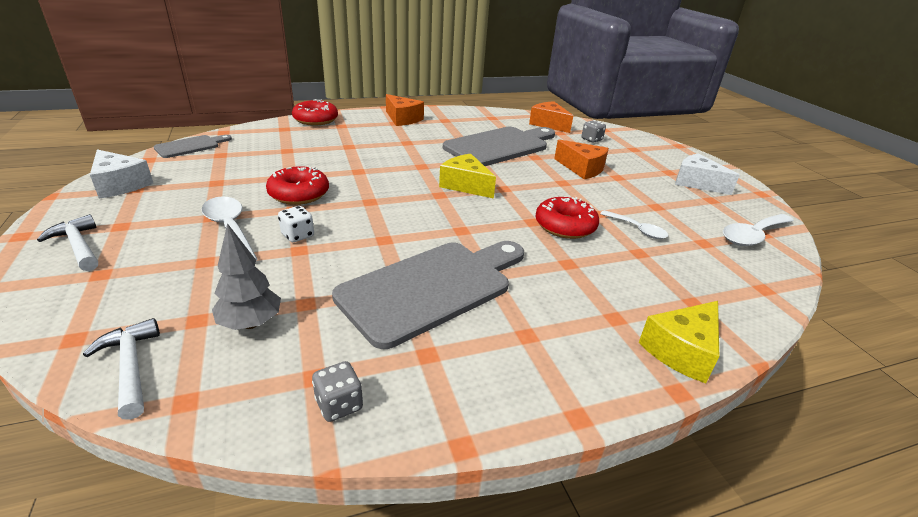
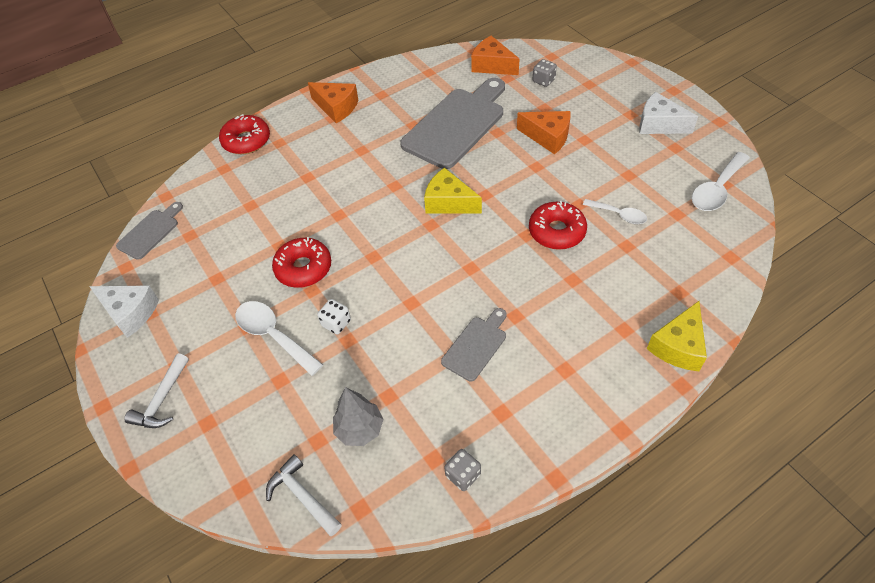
camera: 10 degrees left, 20 degrees up
(78, 246) = (162, 400): white hammer -> white hammer turned 105 degrees counterclockwise
(432, 288) = (476, 345): grey cutting board -> grey cutting board, size x0.50

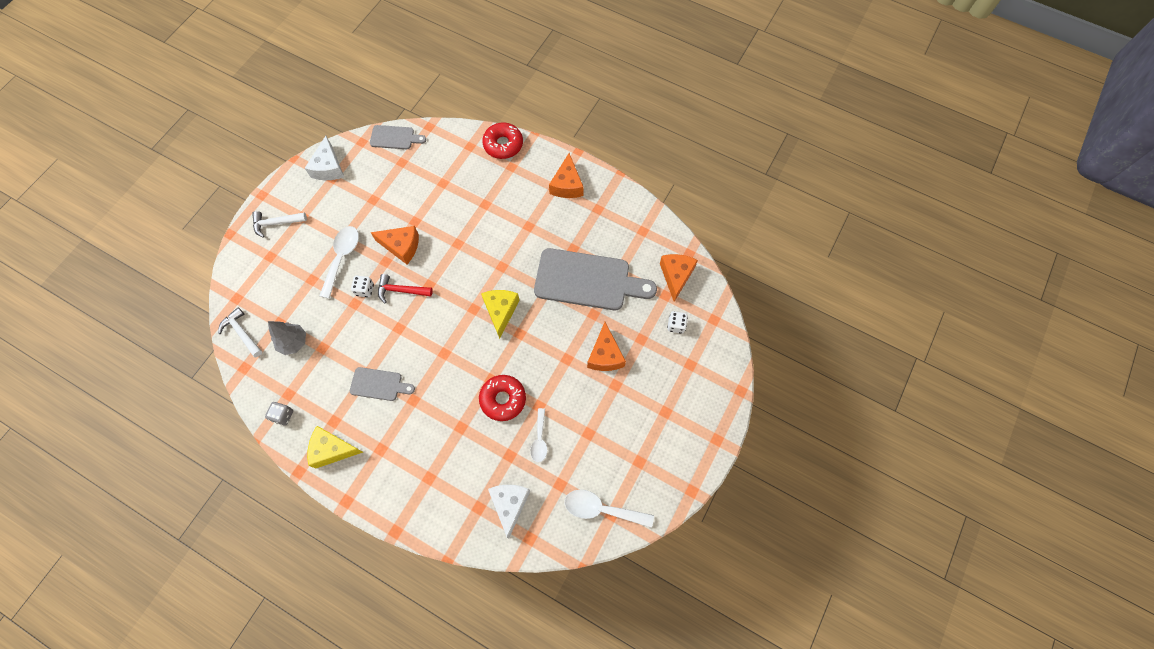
camera: 60 degrees right, 15 degrees up
(302, 496) = (242, 333): white hammer -> white hammer turned 60 degrees counterclockwise
(303, 268) = (401, 246): red donut -> orange cheese
(362, 286) = (401, 290): none -> red hammer
(543, 80) = (676, 325): grey dice -> white dice
(659, 124) = (663, 440): white cheese -> white cheese (509, 505)
(678, 346) = (428, 520): yellow cheese -> yellow cheese (332, 449)

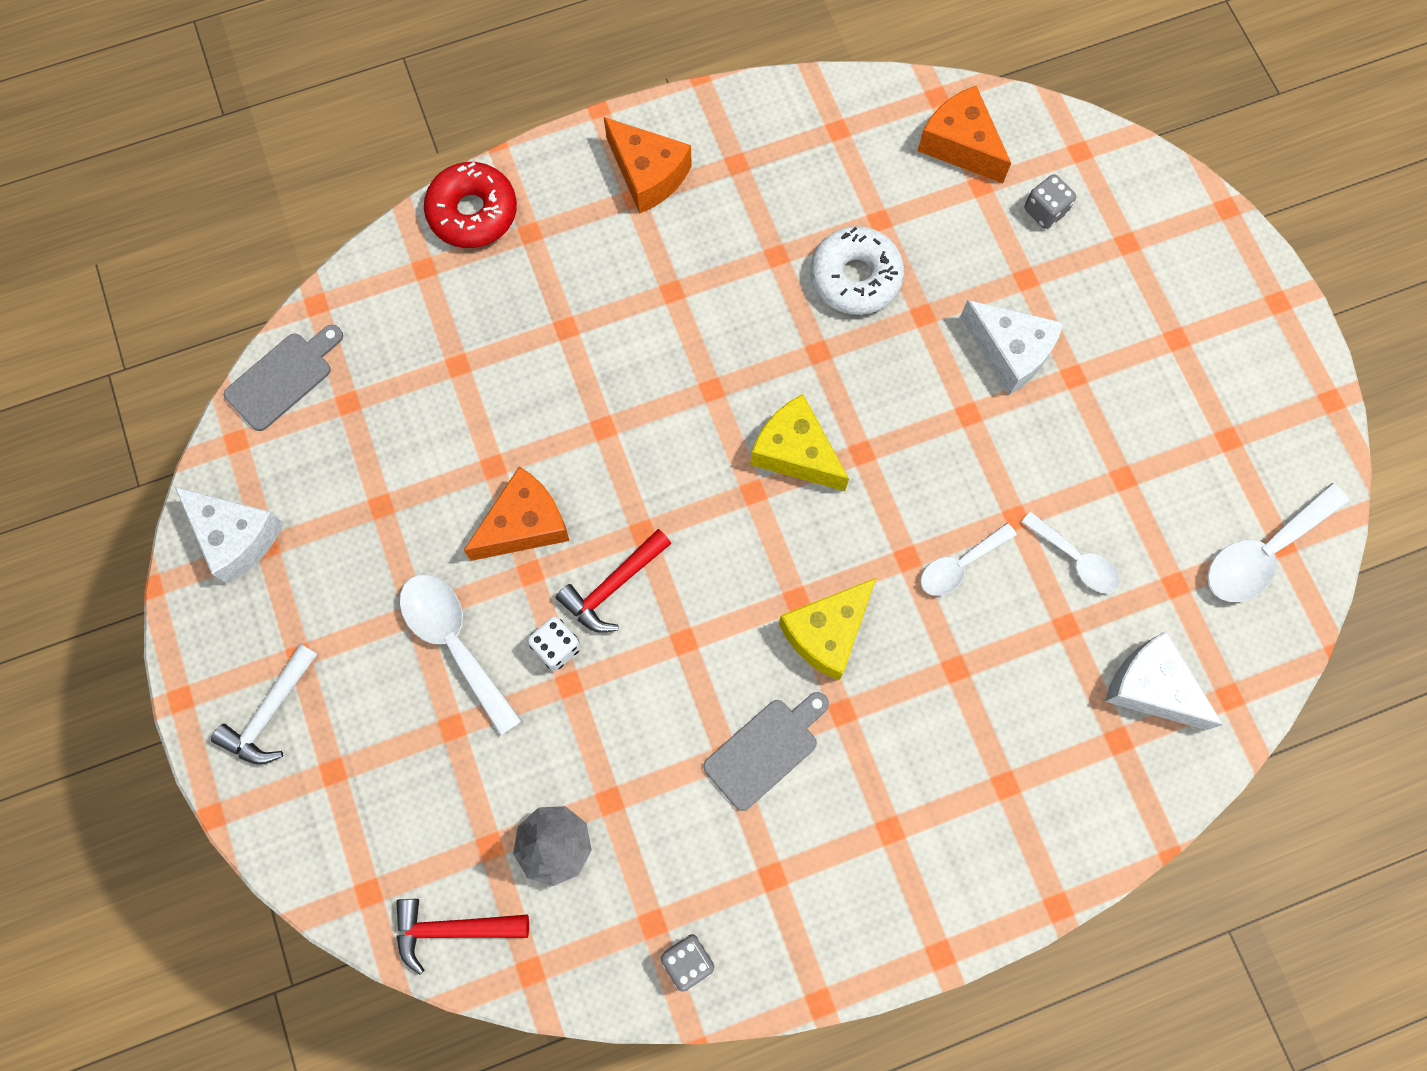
camera: 50 degrees left, 5 degrees up
(242, 333) = (452, 929): white hammer -> red hammer
(332, 449) = (825, 915): yellow cheese -> yellow cheese (827, 632)
(503, 399) = (959, 565): red donut -> white spoon
(588, 280) = (855, 277): grey cutting board -> white donut
(605, 355) = (1010, 352): orange cheese -> white cheese
(676, 325) = (1045, 211): white dice -> grey dice

